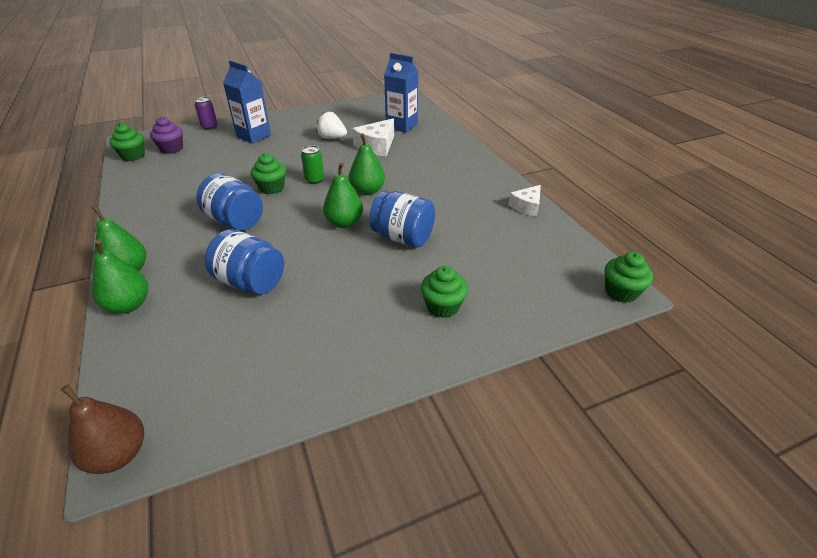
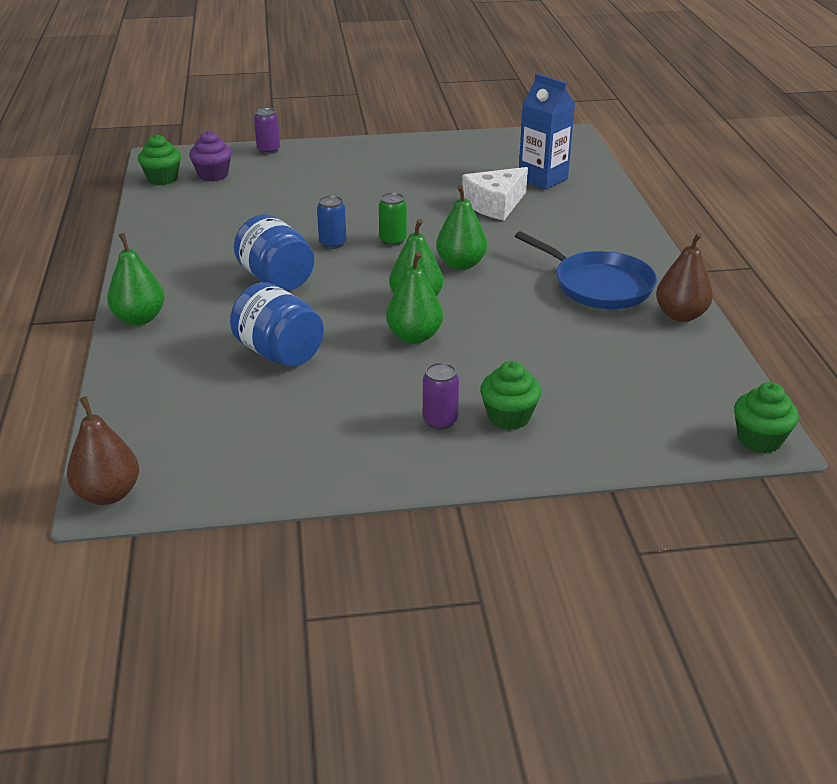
camera: 15 degrees right, 5 degrees down
(129, 305) = (135, 355): green pear -> green pear (414, 336)
(254, 136) = (325, 170): blue carton -> none
(272, 188) = (333, 243): green cupcake -> blue can
(332, 138) = (434, 185): white strawberry -> none
(392, 319) = (440, 420): none -> purple can
(403, 237) = (487, 330): blue jar -> none
(465, 193) = (599, 285): none -> blue pan
(526, 206) = (680, 315): white cheese -> brown pear

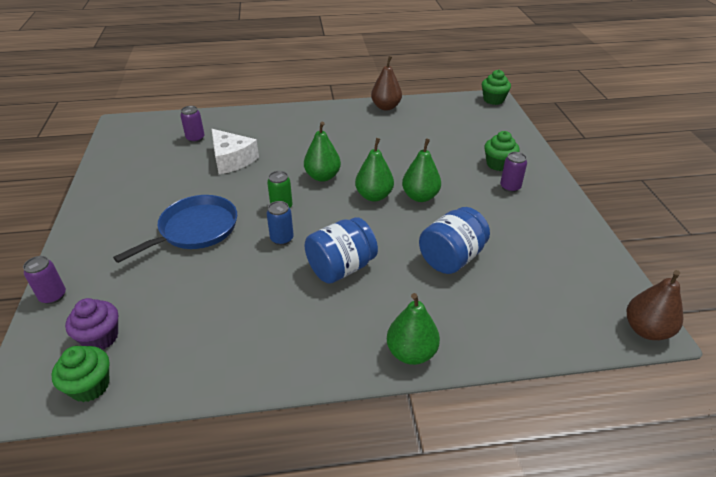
camera: 90 degrees left, 5 degrees up
(543, 179) = (195, 138): blue carton -> purple can
(599, 285) = (353, 128): blue pan -> blue pan (195, 229)

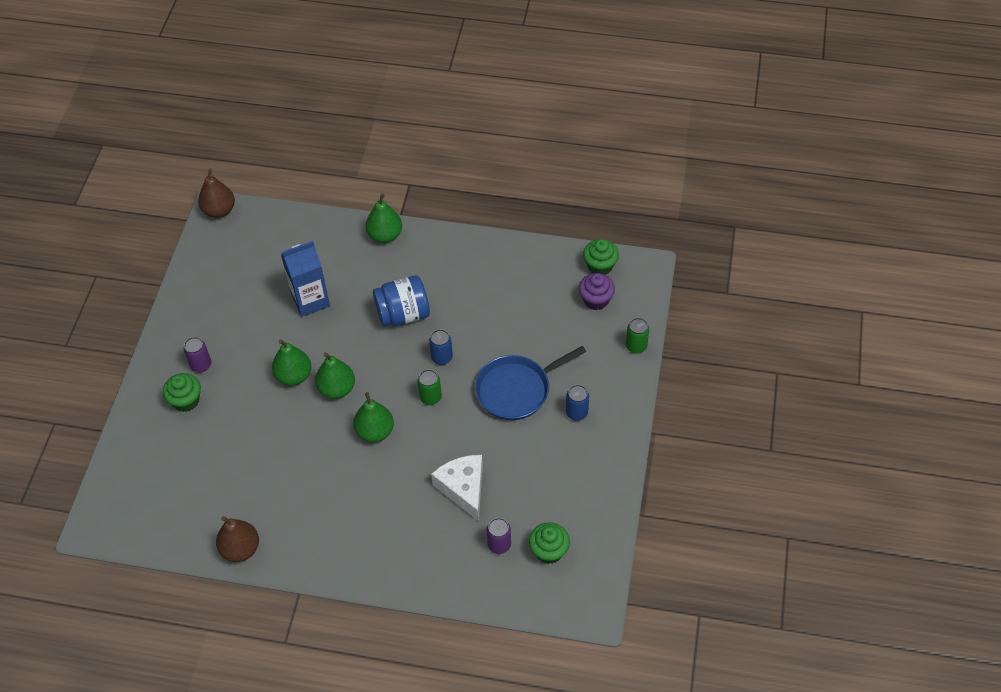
camera: 160 degrees left, 15 degrees up
(53, 296) = (636, 346): purple can -> green can
(130, 224) = (576, 413): none -> blue can
(451, 258) = (310, 300): blue jar -> blue carton
(493, 100) = (95, 525): green cupcake -> green cupcake (549, 551)

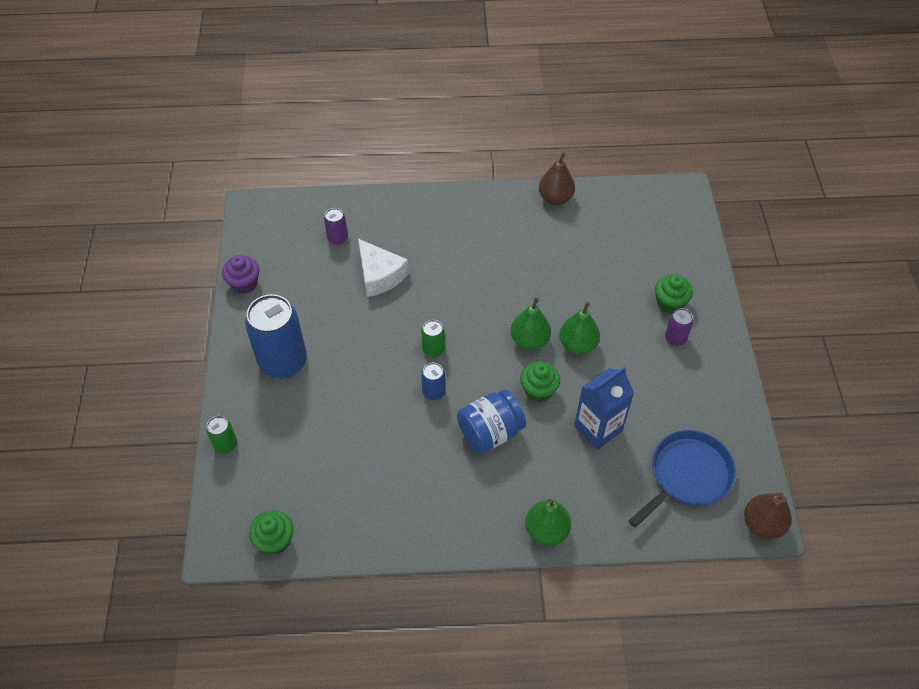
camera: 165 degrees right, 0 degrees up
(375, 432) = (477, 308): green pear -> none
(516, 390) = (348, 373): blue pan -> blue pan (687, 475)
(549, 551) = (293, 241): green cupcake -> green cupcake (538, 390)
(576, 413) = (283, 362): blue can -> blue can, size x2.18
(596, 300) = (275, 493): purple cupcake -> purple cupcake (244, 283)

